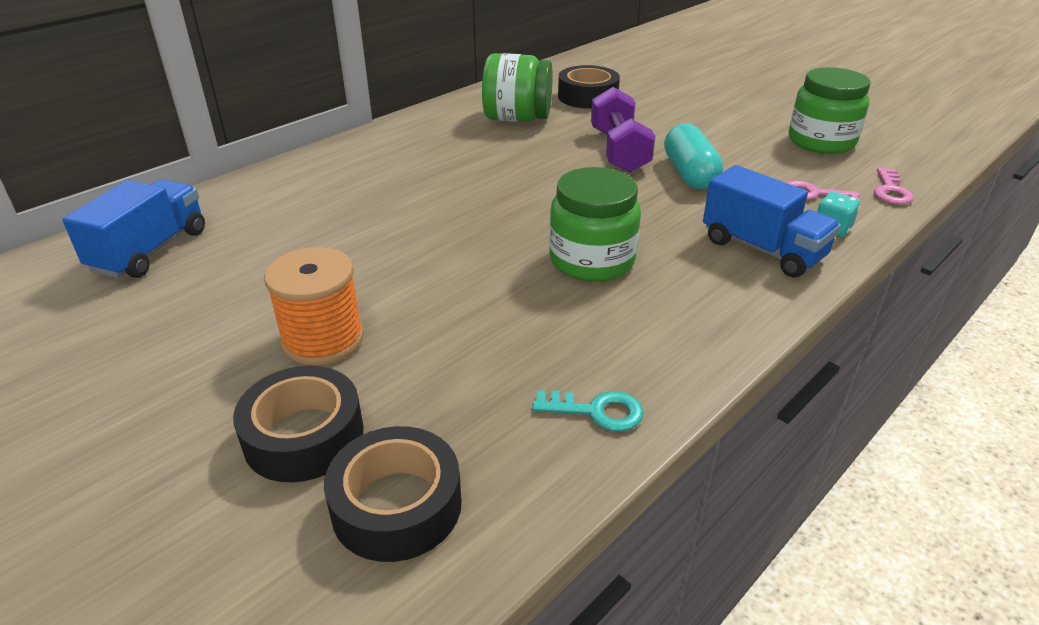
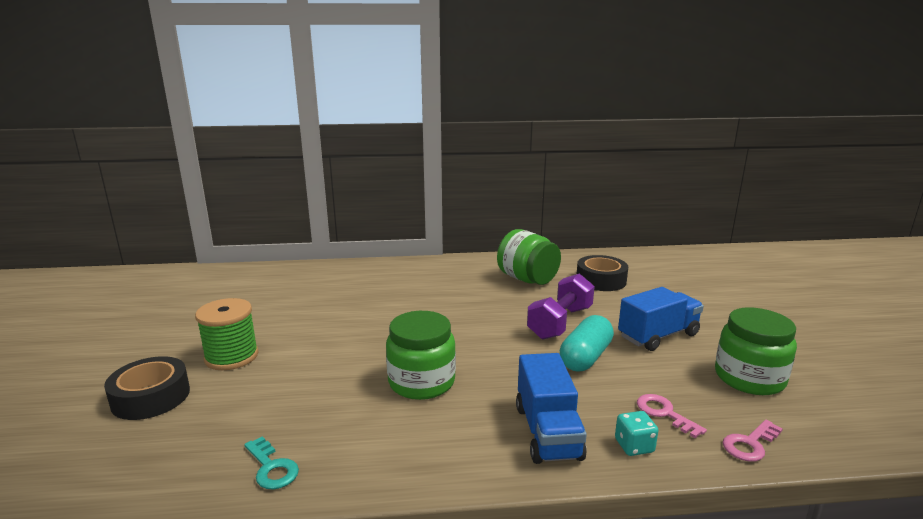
camera: 40 degrees right, 15 degrees down
(150, 251) = (244, 283): blue truck -> blue truck (658, 336)
(323, 339) = (231, 356): orange spool -> green spool
(396, 505) = (122, 452): black tape -> none

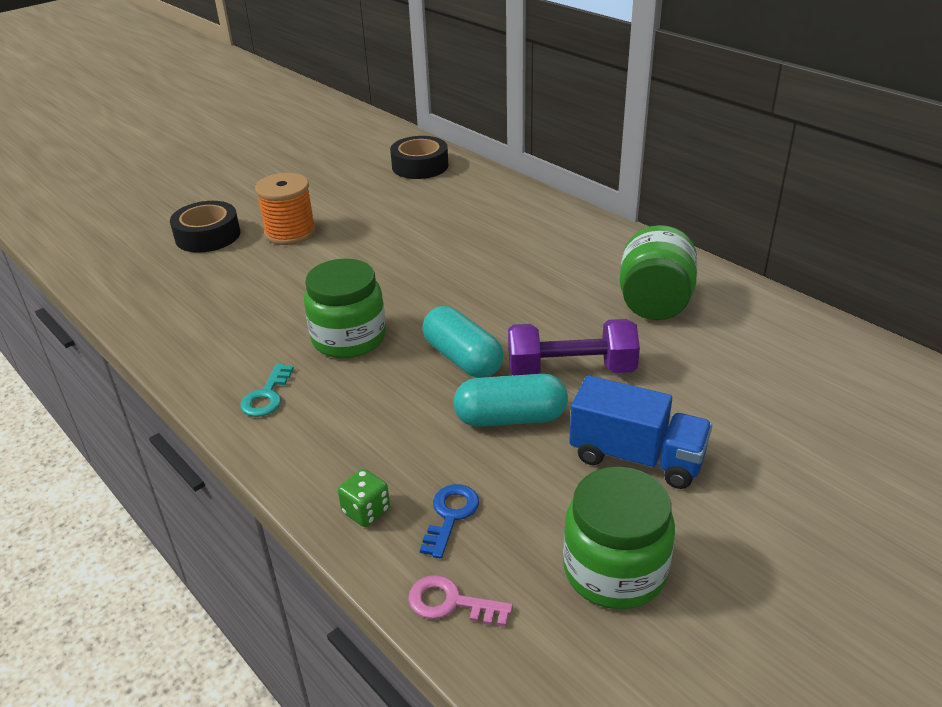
camera: 55 degrees right, 15 degrees up
(231, 356) = (290, 232): green spool -> orange spool
(272, 468) = (172, 330): turquoise key -> turquoise key (267, 396)
(505, 350) = (462, 359): none -> turquoise capsule
(547, 432) = (338, 445): blue truck -> none
(601, 280) = (739, 357): black tape -> black tape (420, 166)
(634, 446) = (366, 511): turquoise dice -> green dice
(664, 413) = (450, 515): pink key -> blue key

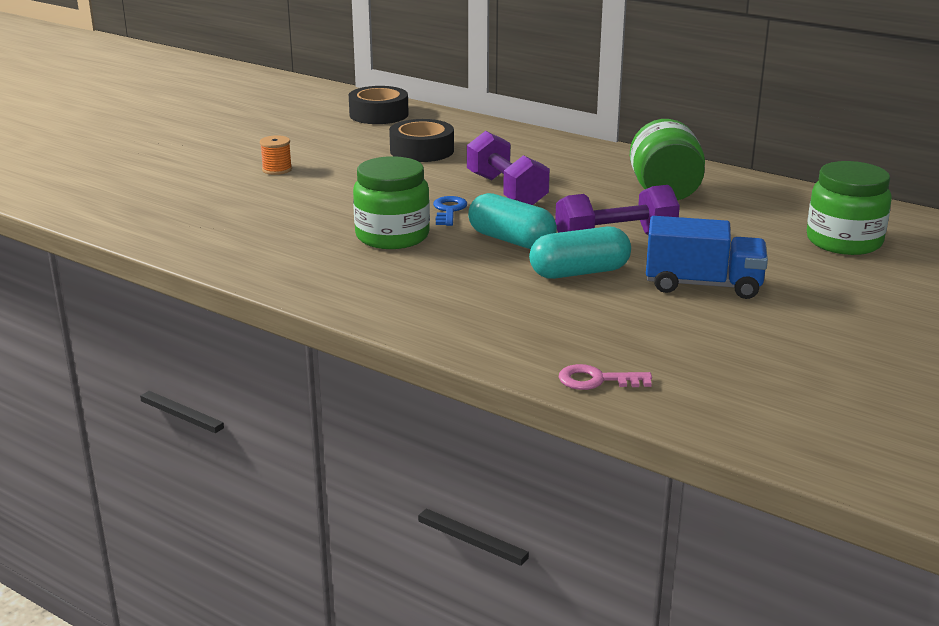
camera: 15 degrees left, 10 degrees down
(208, 236) = (189, 177): black tape -> black tape (422, 151)
(267, 396) = (339, 279): turquoise key -> none
(290, 232) = (277, 169): orange spool -> orange spool, size x0.56
(366, 511) = (486, 338): green dice -> none
(450, 515) = (563, 333): blue key -> blue key (449, 210)
(491, 284) = (506, 191): none -> purple dumbbell
(614, 570) = (721, 348): green jar -> green jar (844, 241)

